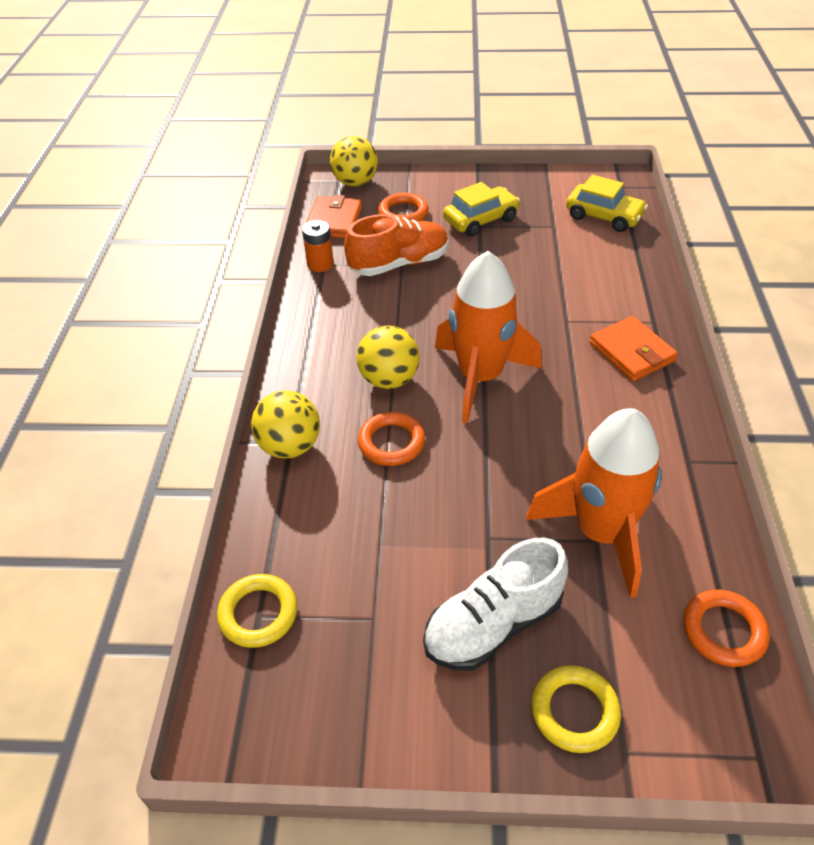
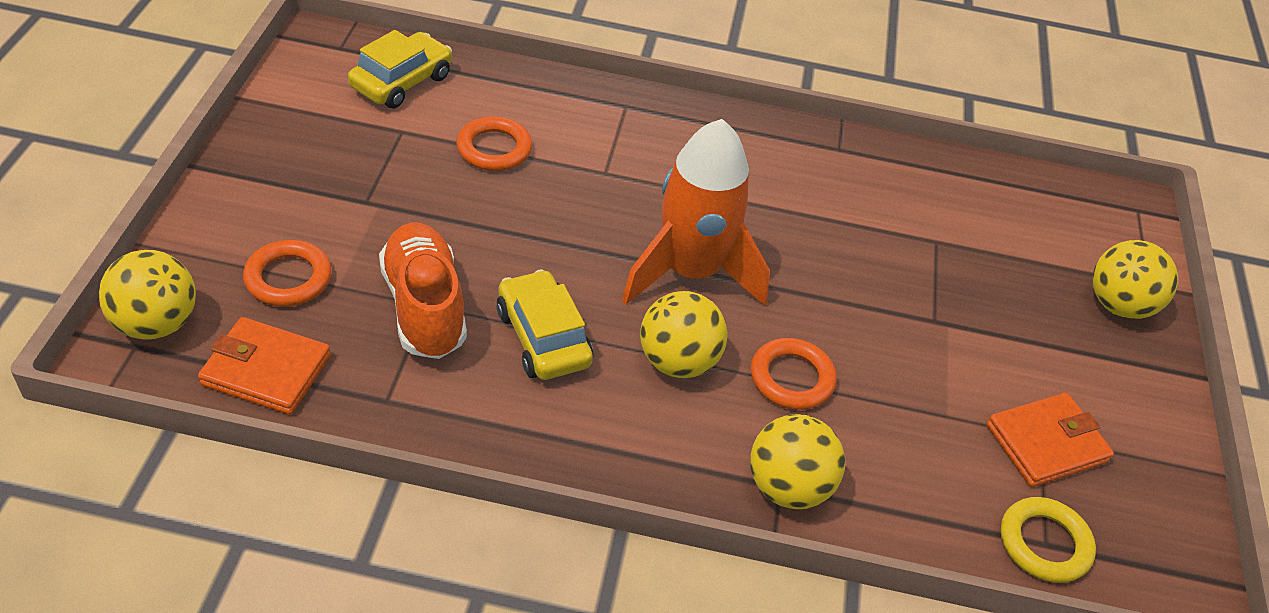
camera: 90 degrees left, 0 degrees up
(320, 264) = (385, 404): orange battery -> none
(480, 220) = (351, 197): yellow car -> yellow car (543, 337)
(493, 624) = (1038, 340): white shoe -> none
(574, 711) = (1118, 305): yellow ring -> yellow ball
(600, 533) = (928, 235): orange rocket -> none
(631, 352) = (674, 138): orange wallet -> orange wallet (1046, 443)
(723, 631) = (1030, 191): orange ring -> orange ring (494, 149)

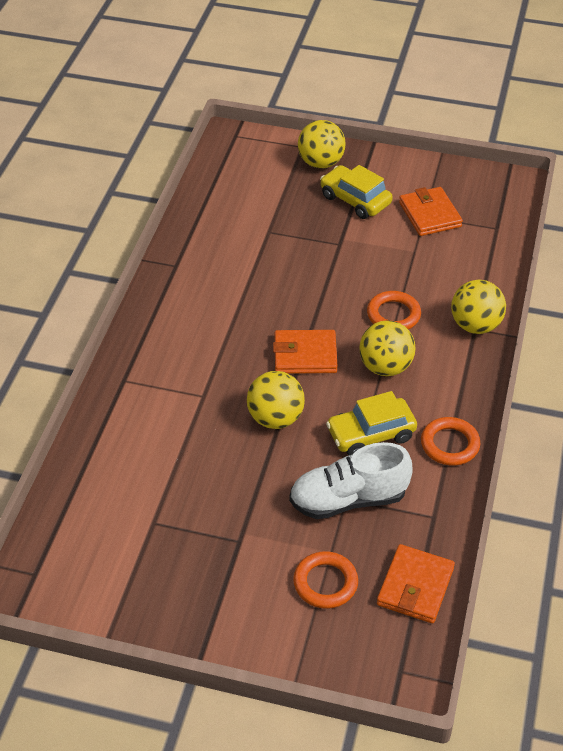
camera: 80 degrees left, 0 degrees up
(156, 324) = (377, 661): yellow ball -> yellow ball (275, 418)
(401, 82) = (87, 526): yellow car -> yellow car (355, 200)
(424, 307) = (348, 499): orange shoe -> white shoe
(494, 149) = (176, 462): orange ring -> orange ring (449, 444)
(690, 272) = (305, 355): orange rocket -> orange wallet
(1044, 544) = (497, 229): yellow ring -> none

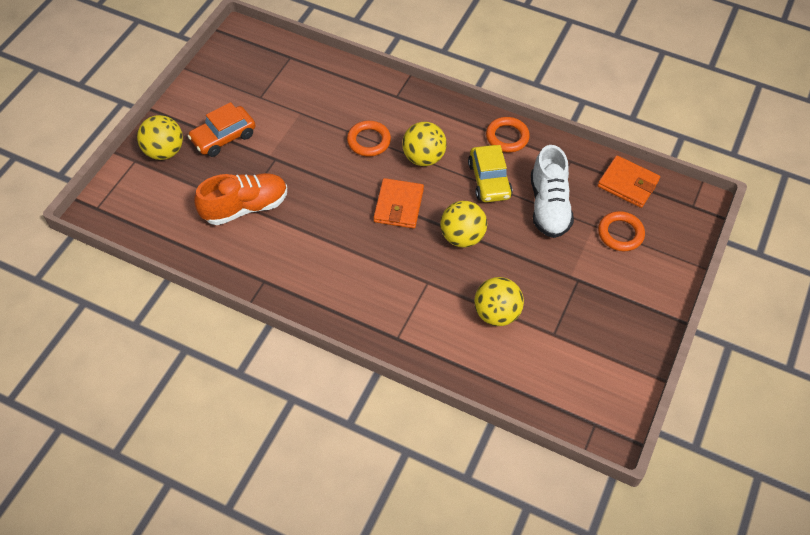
camera: 80 degrees left, 10 degrees up
(266, 234) = (245, 207): none -> orange shoe
(355, 200) = (223, 137): yellow car -> orange car
(430, 214) = (260, 93): orange wallet -> none
(475, 325) = (393, 95): yellow ball -> yellow ball (496, 313)

